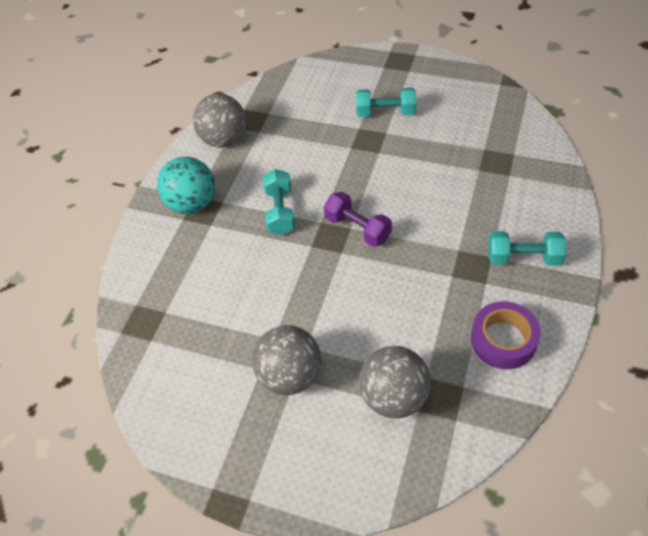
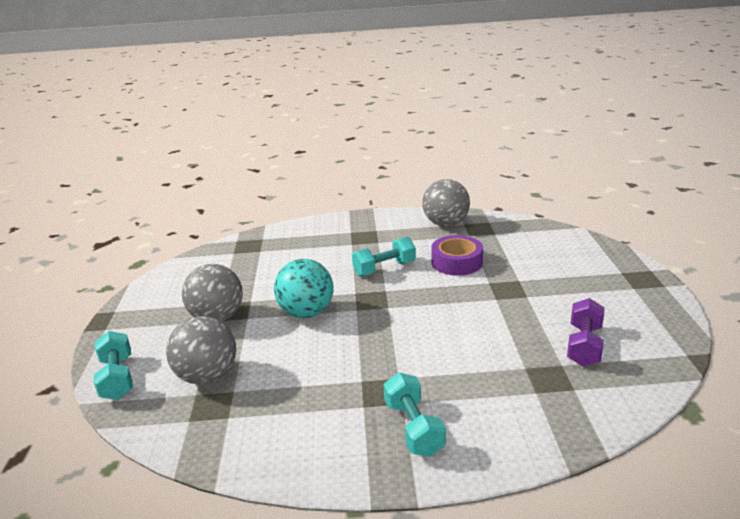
camera: 65 degrees right, 25 degrees down
(192, 204) = (368, 231): turquoise ball -> turquoise ball (306, 313)
(357, 228) = (389, 311): purple dumbbell -> purple dumbbell (584, 345)
(385, 113) = (554, 289): turquoise dumbbell -> turquoise dumbbell (117, 378)
(503, 340) = (292, 434): purple tape -> purple tape (457, 262)

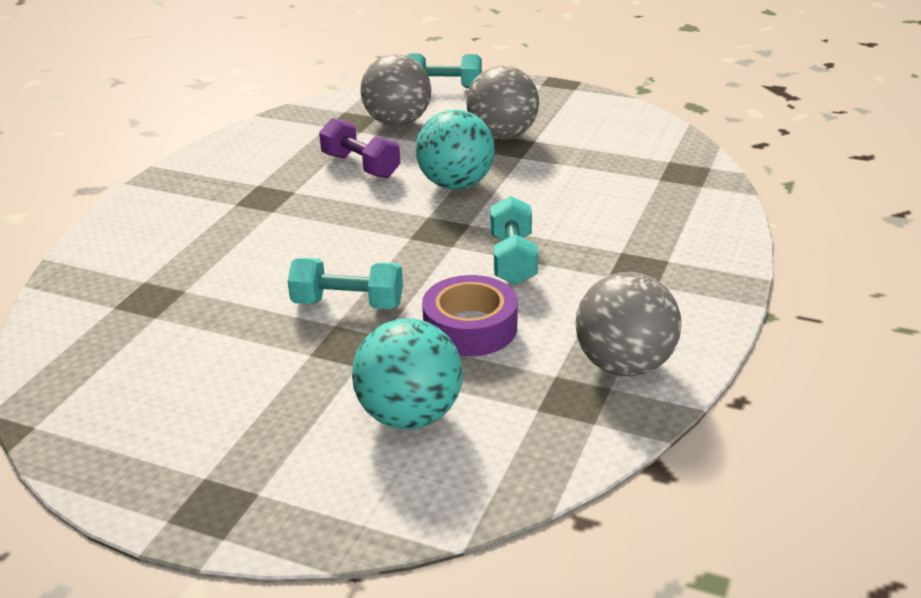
camera: 115 degrees right, 5 degrees up
(413, 428) = (197, 201): turquoise dumbbell -> turquoise dumbbell (348, 304)
(534, 256) = (410, 415): none -> turquoise ball
(584, 345) = (160, 350): purple dumbbell -> purple dumbbell (361, 166)

